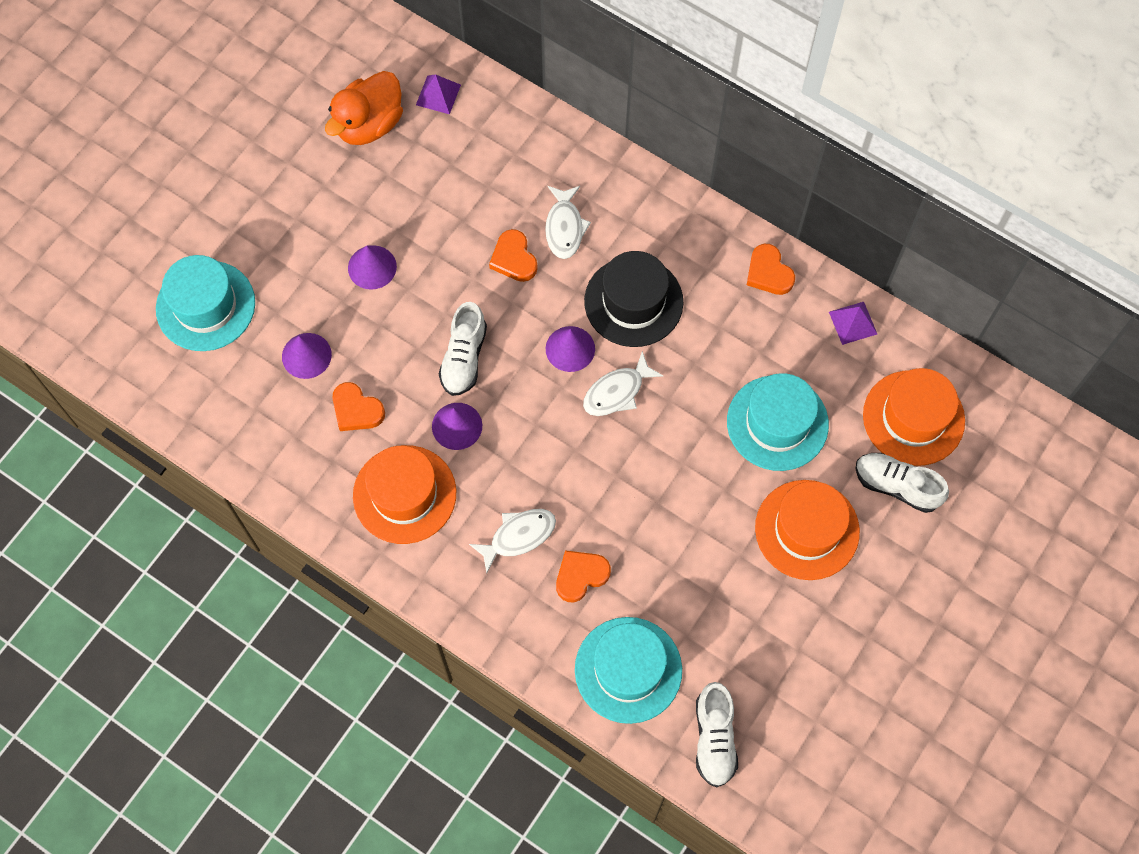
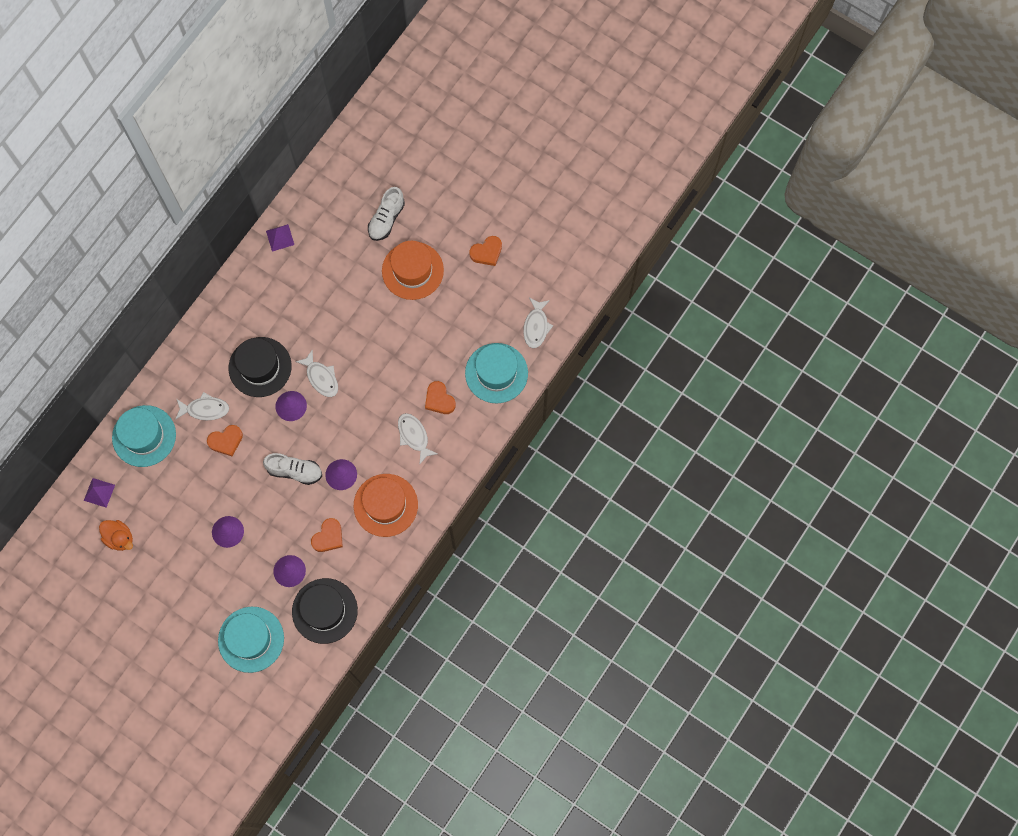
camera: 90 degrees left, 5 degrees up
(241, 408) = (324, 611): none -> black hat
(369, 124) = (119, 538): orange duck -> orange duck, size x0.66
(714, 738) = (536, 326): white shoe -> white fish
(768, 273) = (243, 285): orange heart -> orange heart (487, 252)
(777, 423) = (344, 284): turquoise hat -> turquoise hat (144, 436)
(913, 418) = (343, 207): orange hat -> none

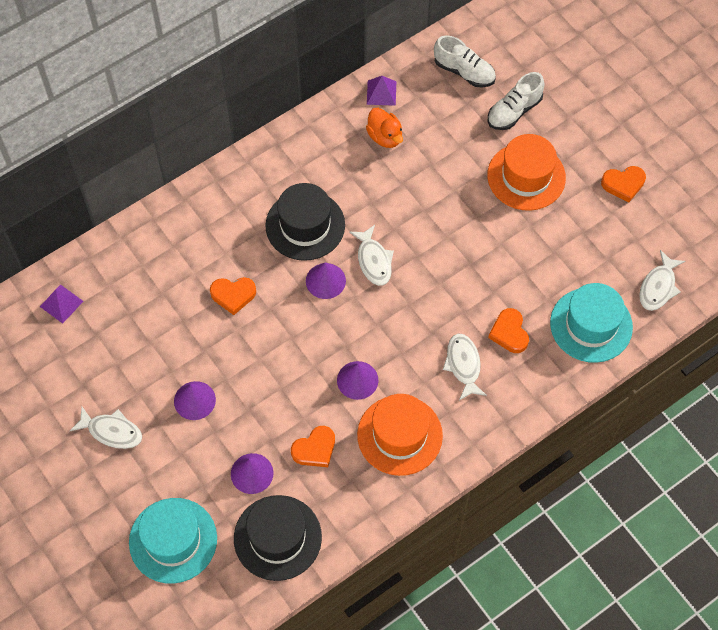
camera: 20 degrees right, 10 degrees down
(119, 538) = (63, 363): orange duck -> orange duck (385, 137)
(144, 436) = (139, 258): turquoise hat -> none
(205, 409) = (222, 251): white fish -> white fish (112, 431)
(294, 471) = (302, 357): white shoe -> white shoe (464, 72)

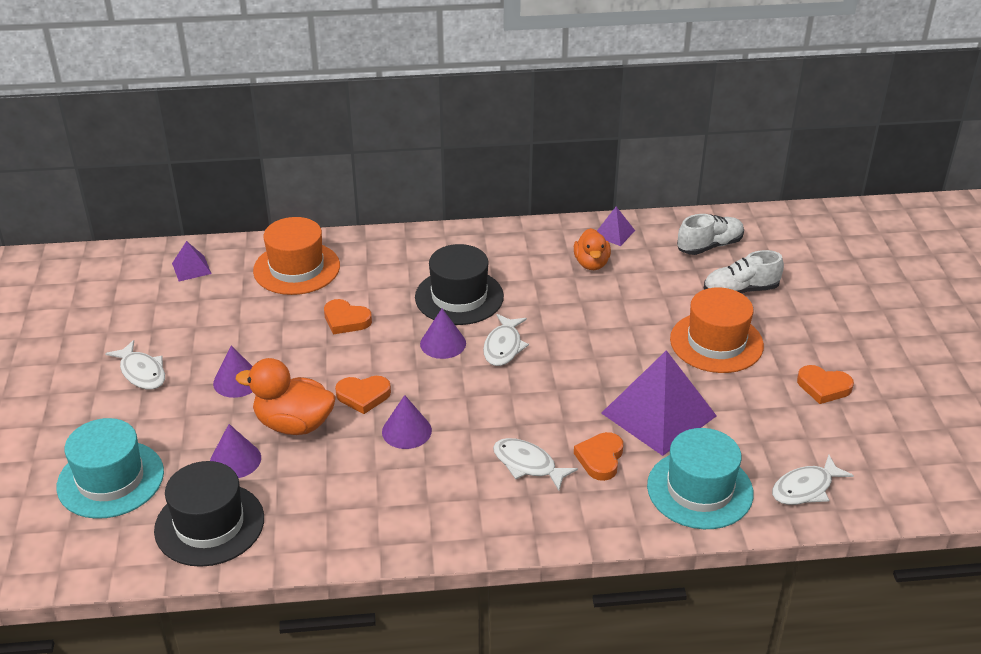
camera: 30 degrees right, 25 degrees down
(270, 418) = (294, 424): none -> orange duck
(315, 449) = (314, 468): orange heart -> orange heart (363, 396)
(399, 435) = (410, 494): orange hat -> orange hat (296, 268)
(463, 365) = (528, 465): white fish -> white fish turned 75 degrees counterclockwise
(464, 72) = (709, 246): white shoe -> white shoe turned 90 degrees counterclockwise
(525, 270) = (658, 414): none -> purple pyramid

